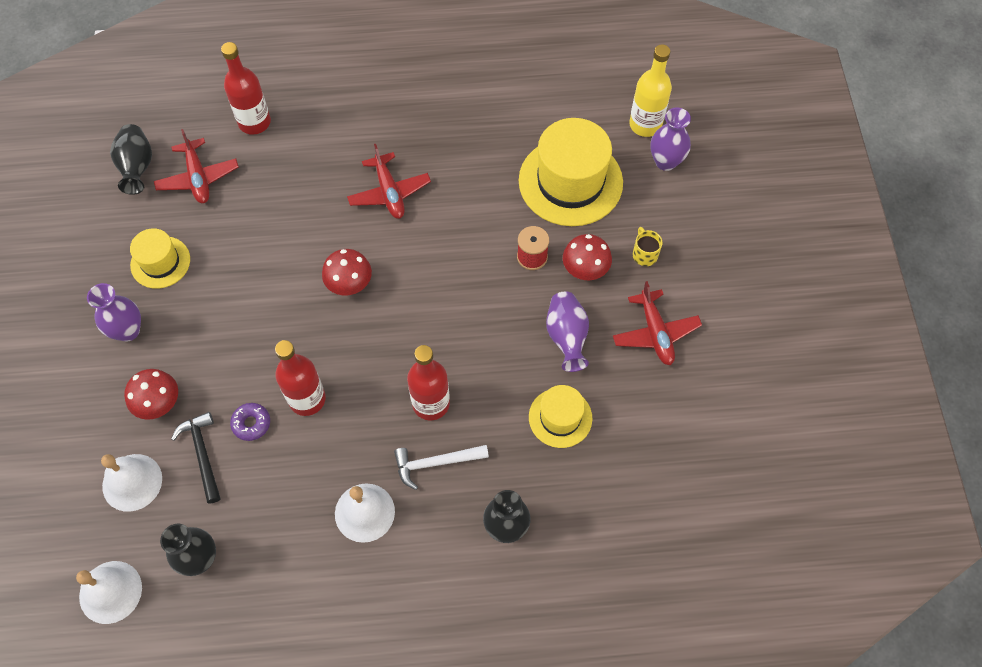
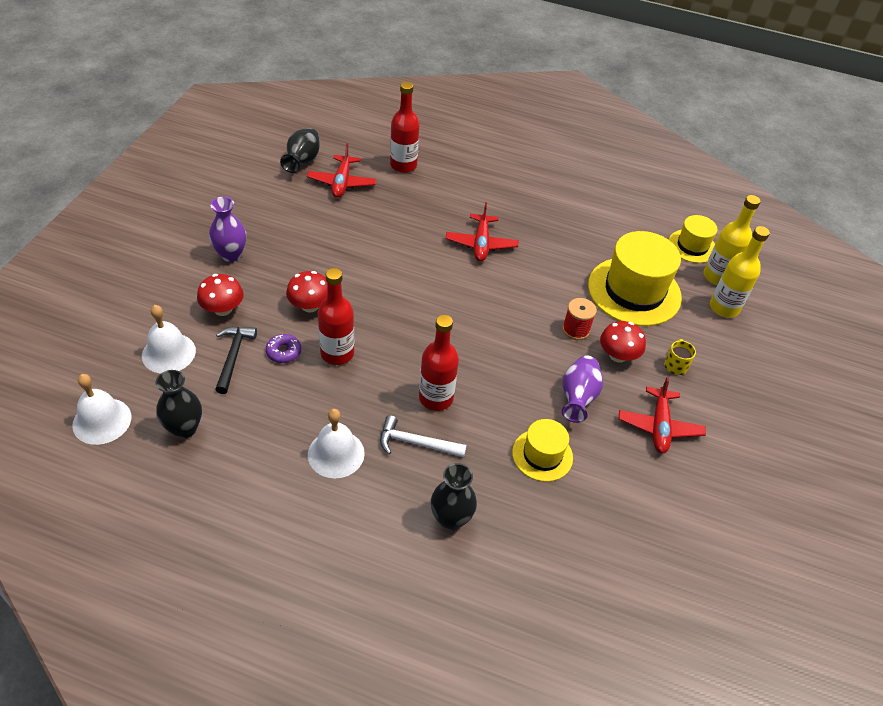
camera: 20 degrees right, 15 degrees down
(160, 262) = (282, 222): yellow hat -> yellow hat (692, 246)
(349, 283) = (416, 290): red mushroom -> red mushroom (310, 305)
(665, 161) = (724, 308): purple vase -> yellow bottle

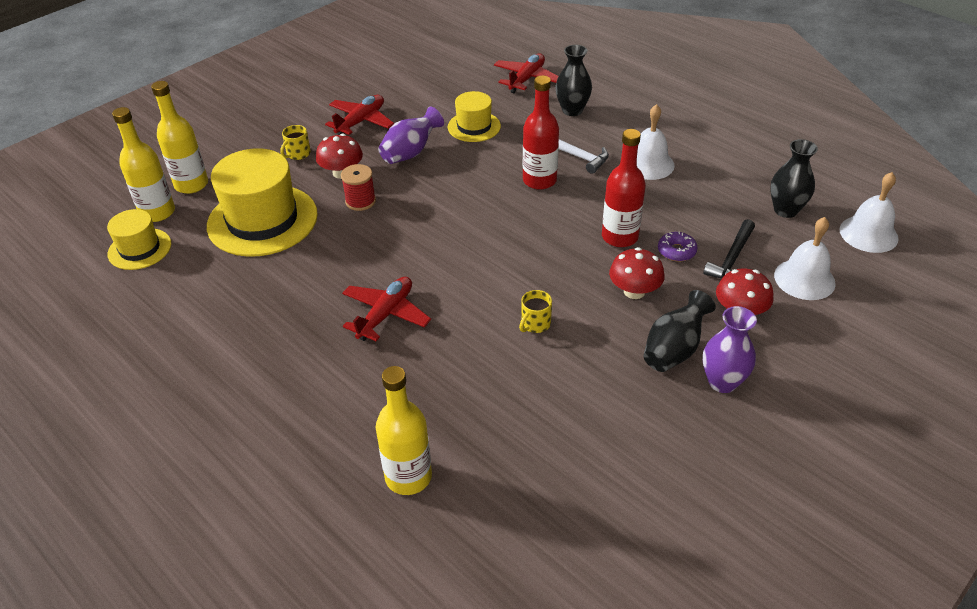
camera: 150 degrees left, 5 degrees down
(302, 161) = (574, 535): black vase -> black vase (674, 349)
(342, 183) = (525, 467): red plane -> red plane (527, 79)
(374, 262) = (535, 324): none -> yellow mug
(403, 165) = (408, 477): red bottle -> yellow bottle

